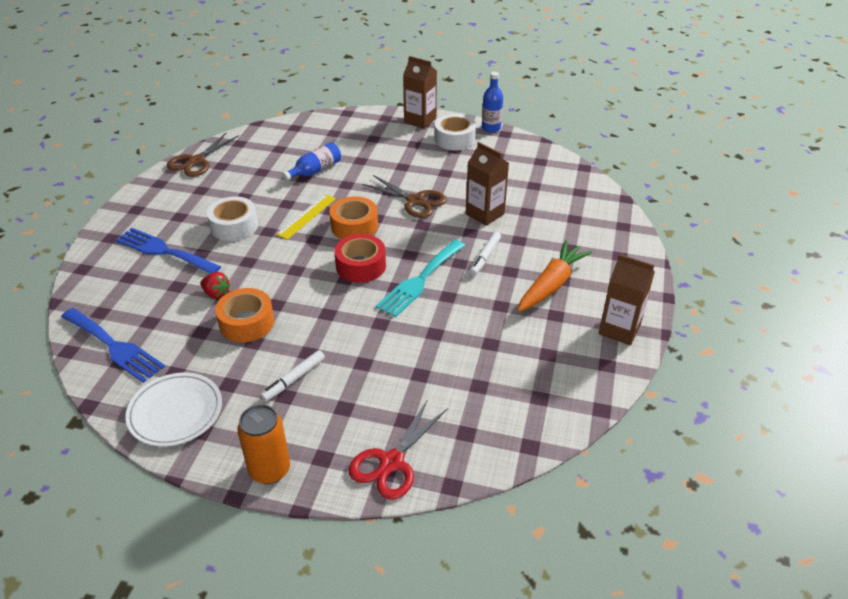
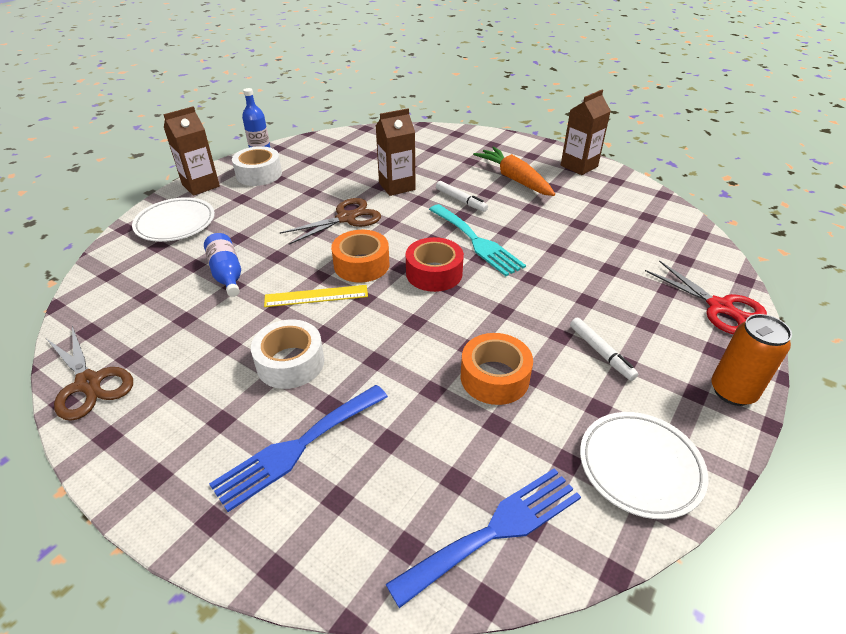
camera: 70 degrees left, 0 degrees up
(216, 294) = (426, 399): red strawberry -> none
(306, 216) = (316, 296): yellow ruler -> yellow ruler turned 60 degrees counterclockwise
(363, 129) = (175, 223): none -> white plate

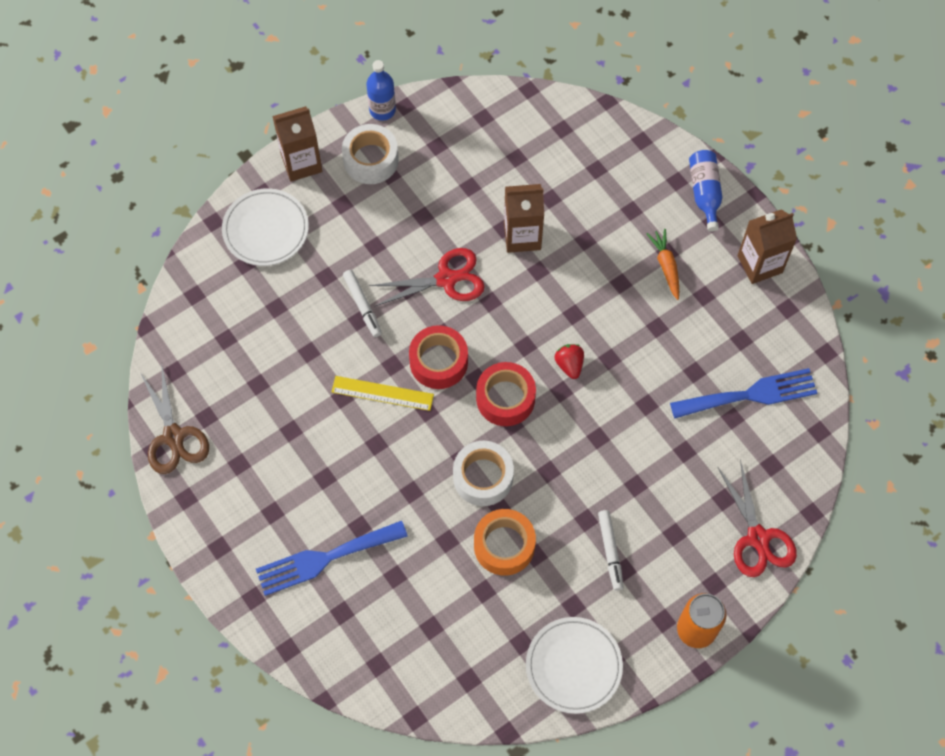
camera: 20 degrees right, 25 degrees up
(227, 273) = (305, 332): blue bottle -> blue bottle (704, 193)
(290, 363) = (339, 470): white tape -> white tape (483, 477)
(346, 218) = (446, 279): brown scissors -> red scissors
(361, 265) = (438, 362): orange tape -> red tape
(461, 200) = (584, 287): white marker -> white marker (362, 305)
(476, 242) = (569, 365): turquoise fork -> red strawberry
(495, 530) = (442, 675): blue fork -> blue fork (750, 395)
(514, 179) = (666, 266): orange carrot -> orange carrot, size x0.59

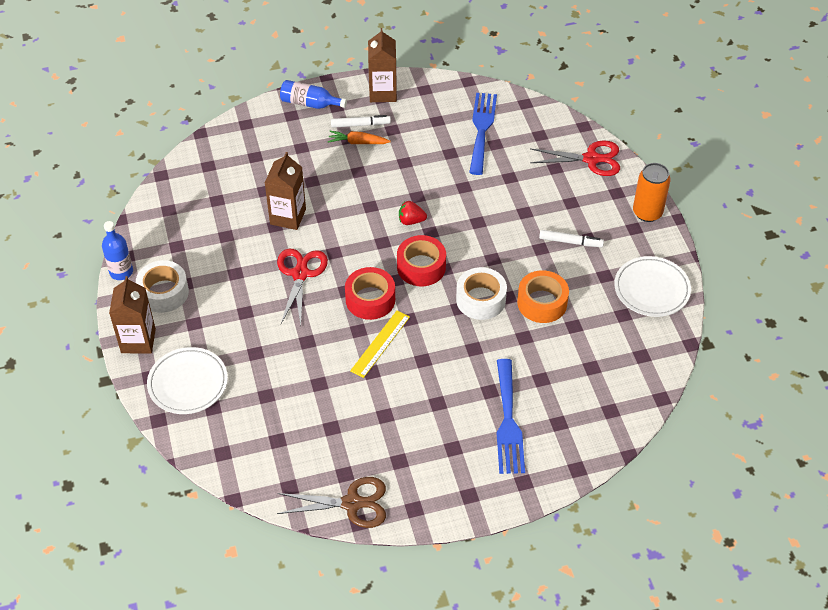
camera: 70 degrees left, 15 degrees down
(362, 305) = (295, 335): white marker -> white marker (360, 124)

